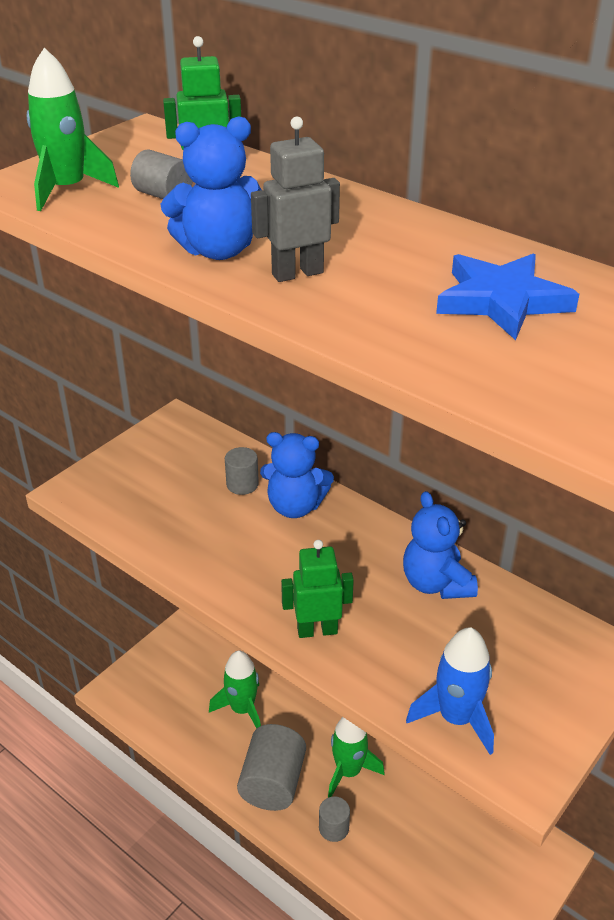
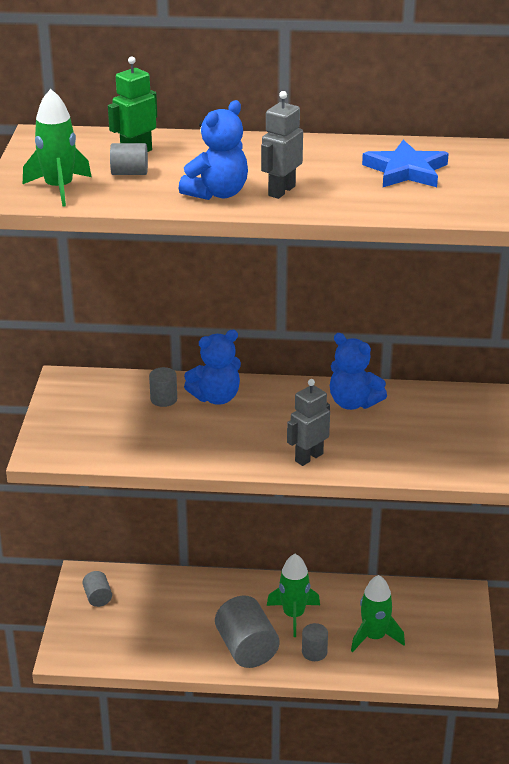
camera: 35 degrees left, 5 degrees down
(190, 648) = (98, 597): none -> grey cylinder
(242, 709) = (179, 616): green rocket -> green rocket (374, 637)
(317, 630) = (308, 457): green robot -> grey robot
(456, 718) = (434, 463): blue rocket -> none

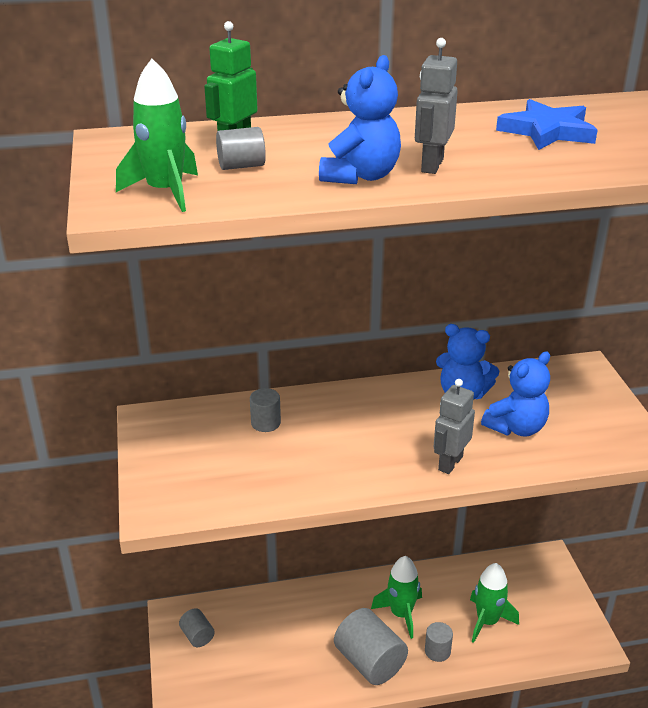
camera: 15 degrees left, 0 degrees up
(216, 397) = (320, 412): blue teddy bear -> blue teddy bear (516, 428)

